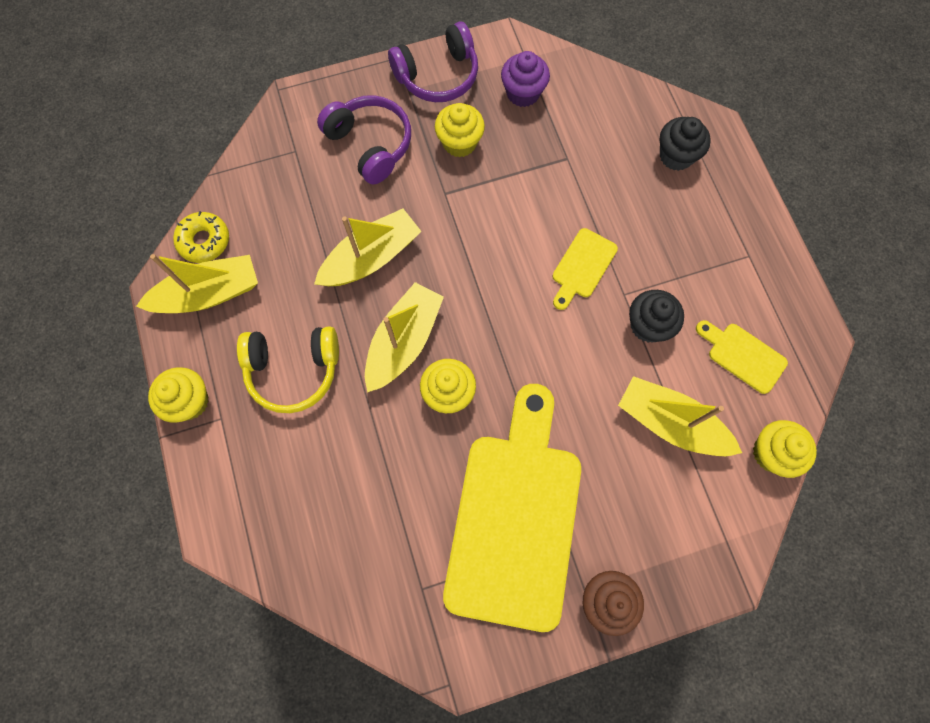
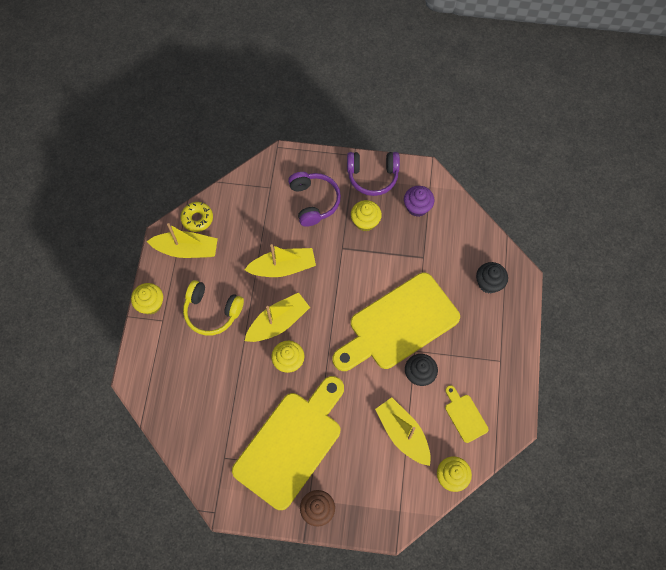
camera: 25 degrees right, 5 degrees down
(582, 266) = (399, 324): yellow cutting board -> yellow cutting board, size x2.38

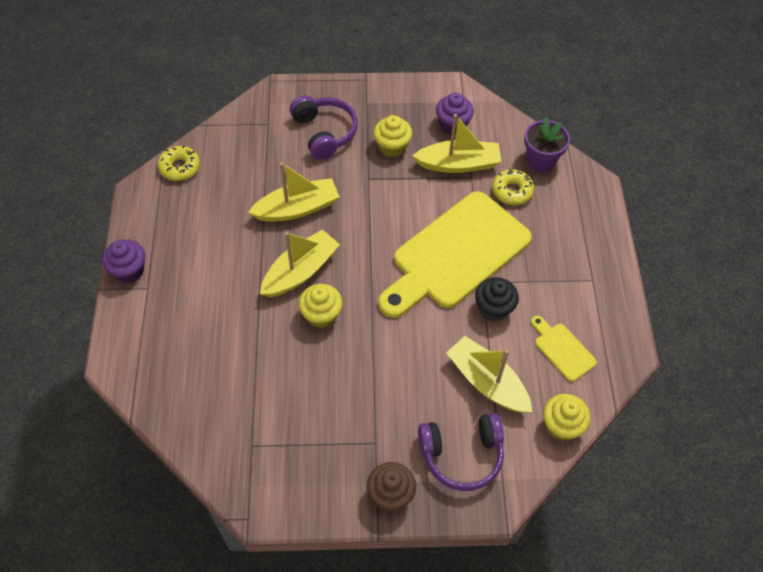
camera: 10 degrees left, 10 degrees down
(150, 304) = (129, 271): yellow cupcake -> purple cupcake
(186, 249) = (170, 203): yellow boat -> yellow boat (458, 164)
(212, 311) = (212, 269): yellow headphones -> none
(291, 444) = (340, 415): yellow cutting board -> none
(372, 176) = (392, 98): purple headphones -> purple headphones (462, 455)
(453, 274) = (512, 191): none -> yellow donut
(482, 249) = (541, 160): none -> purple flower pot
(489, 283) = (557, 195): black cupcake -> none

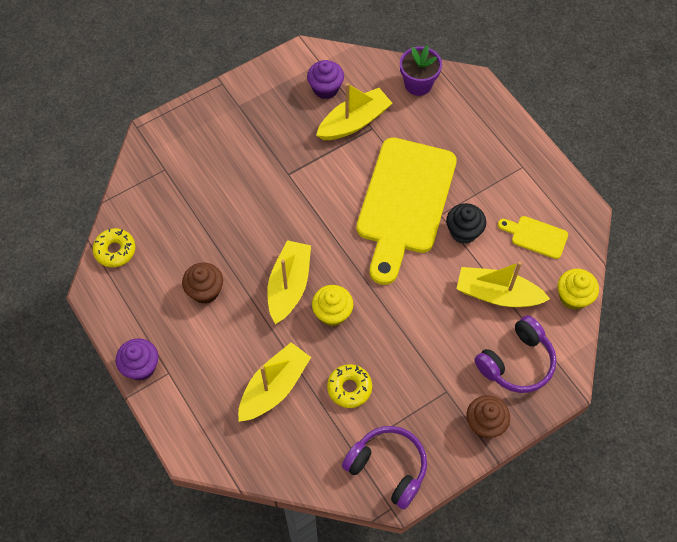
camera: 30 degrees left, 5 degrees up
(227, 238) = (205, 291): none -> brown cupcake
(297, 208) = (247, 233): yellow boat -> yellow boat (274, 387)
(324, 133) = (221, 152): purple headphones -> purple headphones (388, 468)
(392, 147) = (288, 135): yellow cupcake -> none
(512, 191) = (413, 123): yellow donut -> yellow donut (349, 388)

